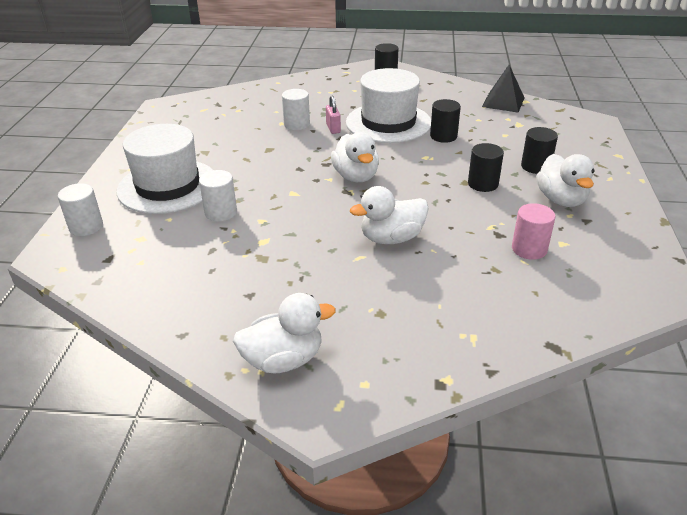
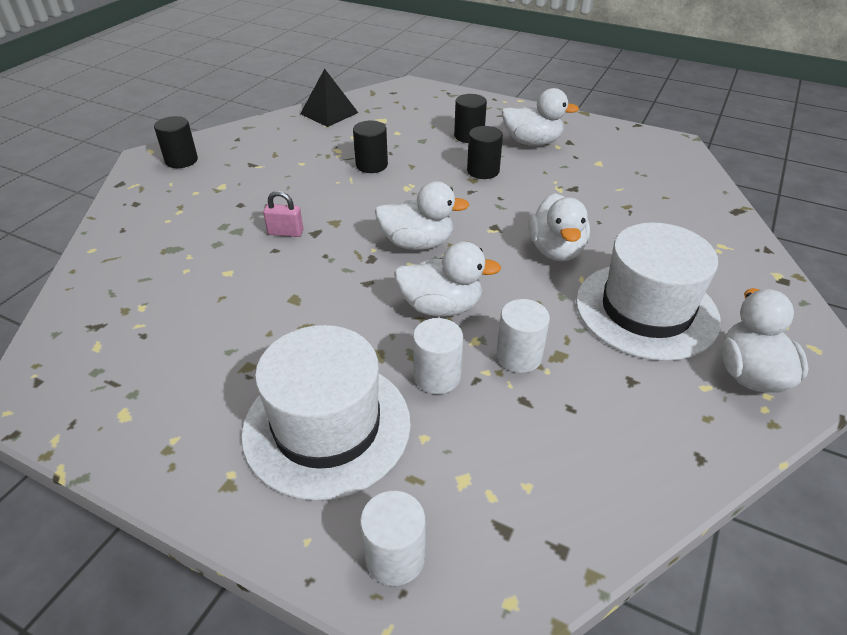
camera: 70 degrees left, 5 degrees up
(289, 200) = (441, 307): none -> white duck
(297, 124) = (246, 260): white cylinder -> white cylinder (519, 356)
(388, 123) = (308, 190): white hat -> white hat (646, 310)
(529, 249) = (602, 180): pink cylinder -> none

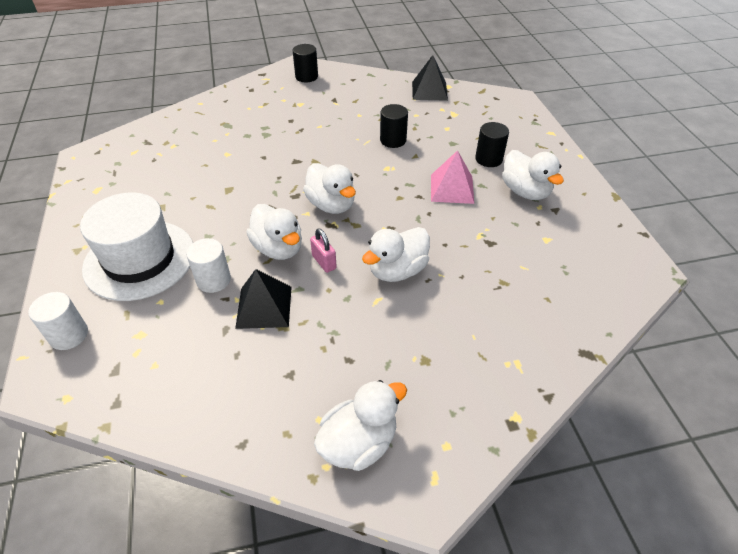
camera: 50 degrees right, 5 degrees up
(285, 232) = (283, 151): pink padlock -> pink padlock (324, 262)
(483, 171) = (452, 188): black cylinder -> pink pyramid
(519, 356) = (264, 307): white cylinder -> black pyramid
(646, 310) = (377, 350): white hat -> none

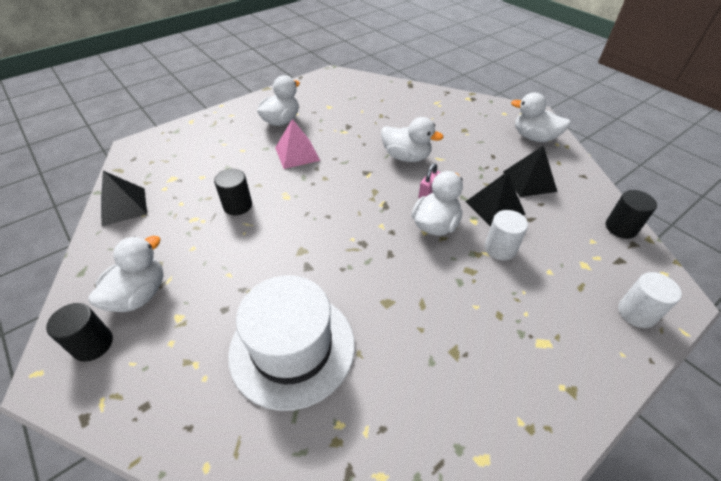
camera: 115 degrees left, 0 degrees up
(139, 259) = (530, 318): white hat -> white hat (292, 348)
(277, 368) = (529, 181): none -> black pyramid
(331, 205) = (360, 213): white duck -> white duck (139, 295)
(488, 159) = (245, 144): black cylinder -> black cylinder (621, 228)

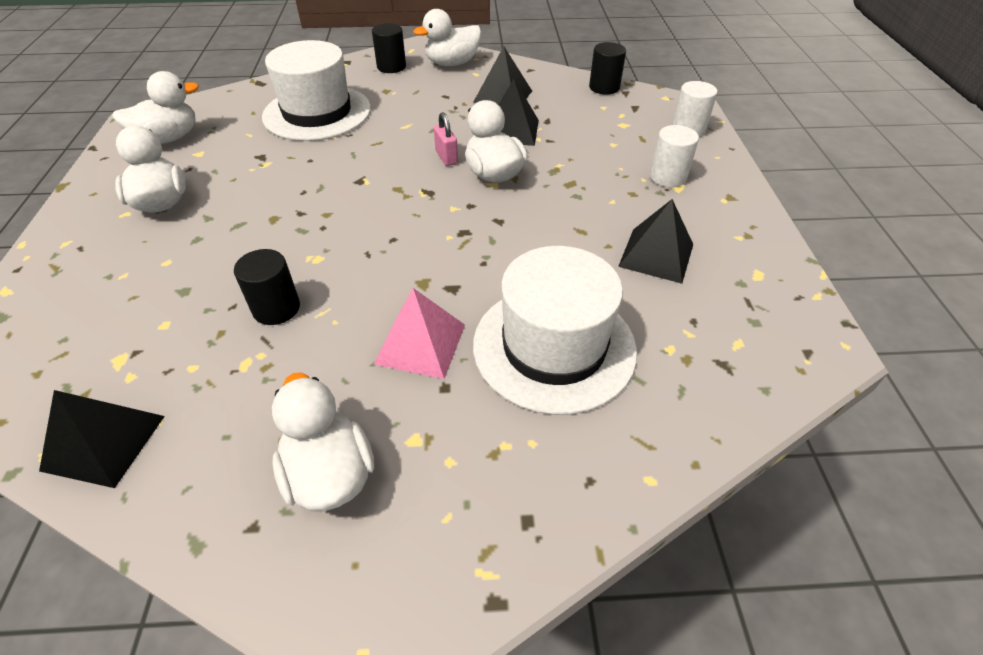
camera: 55 degrees left, 0 degrees up
(93, 344) = (371, 560): black cylinder -> black cylinder (391, 67)
(297, 154) = (250, 217): pink pyramid -> pink pyramid (420, 344)
(406, 157) = (374, 143): white duck -> white duck (169, 138)
(408, 120) = (317, 113): none -> white hat
(437, 366) = (656, 255): none -> black pyramid
(500, 248) = (563, 154): white cylinder -> white cylinder (667, 177)

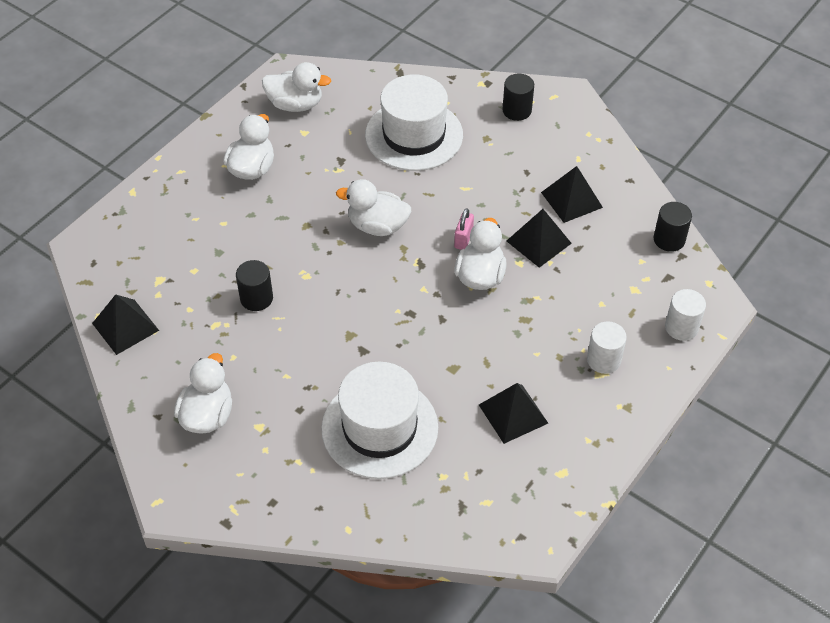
camera: 40 degrees right, 5 degrees up
(420, 344) = (311, 375): pink pyramid -> none
(452, 63) = (571, 134): white duck -> white duck (377, 226)

